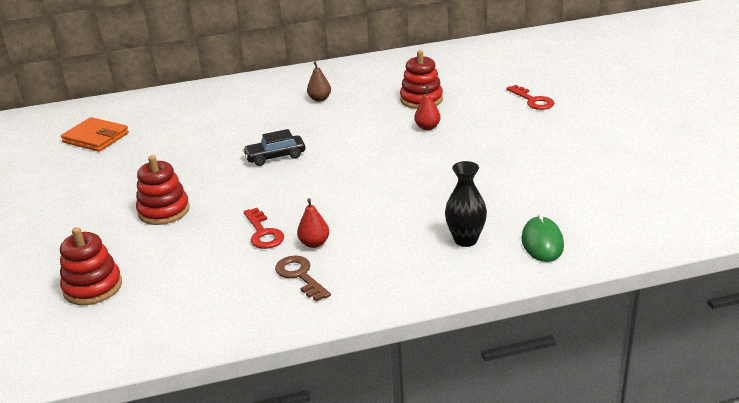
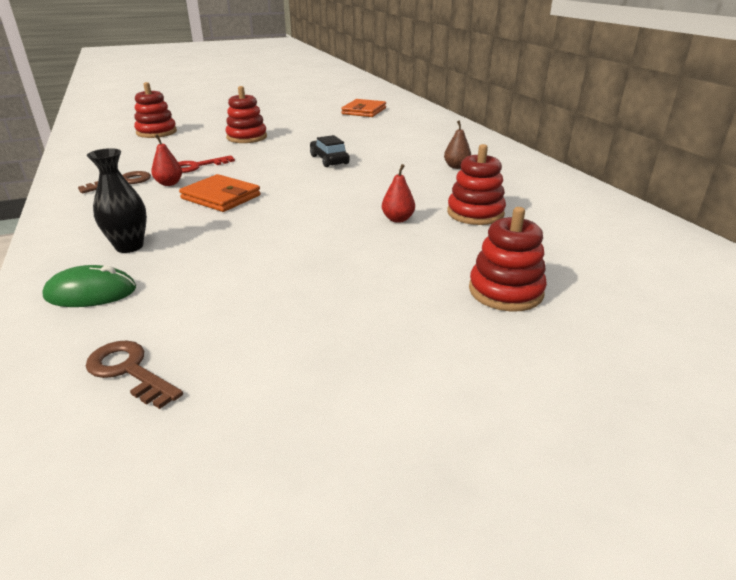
camera: 80 degrees right, 0 degrees up
(362, 208) = (221, 197): none -> orange wallet
(533, 100) = (505, 291): red key -> red stacking toy
(628, 209) = (129, 371): none -> brown key

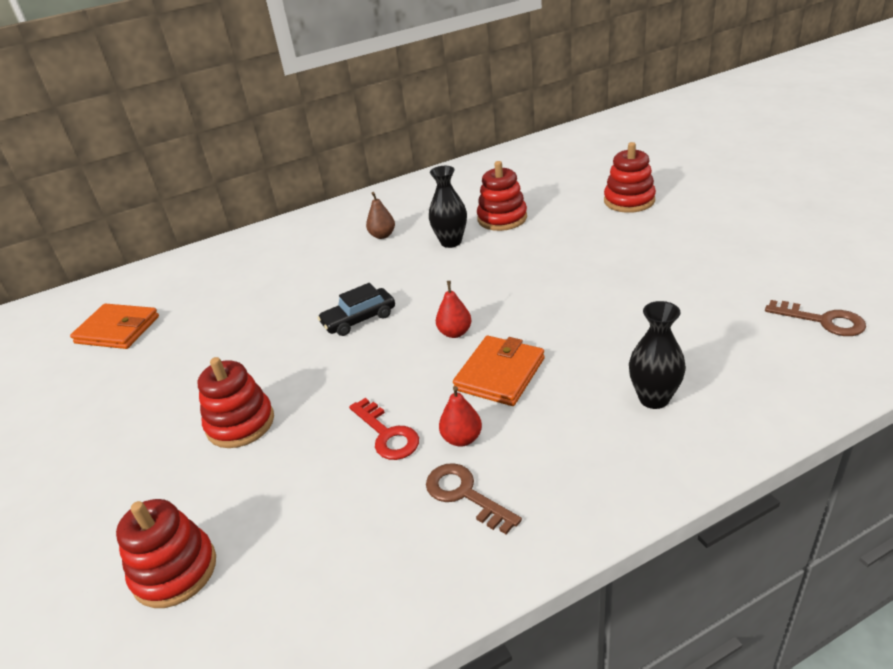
camera: 90 degrees left, 5 degrees up
(91, 293) = (750, 385): green mouse -> none
(129, 371) = (823, 321): brown key -> brown key turned 90 degrees counterclockwise
(397, 219) = (527, 252): red pear -> red pear (455, 333)
(433, 190) = (451, 242): none -> black vase

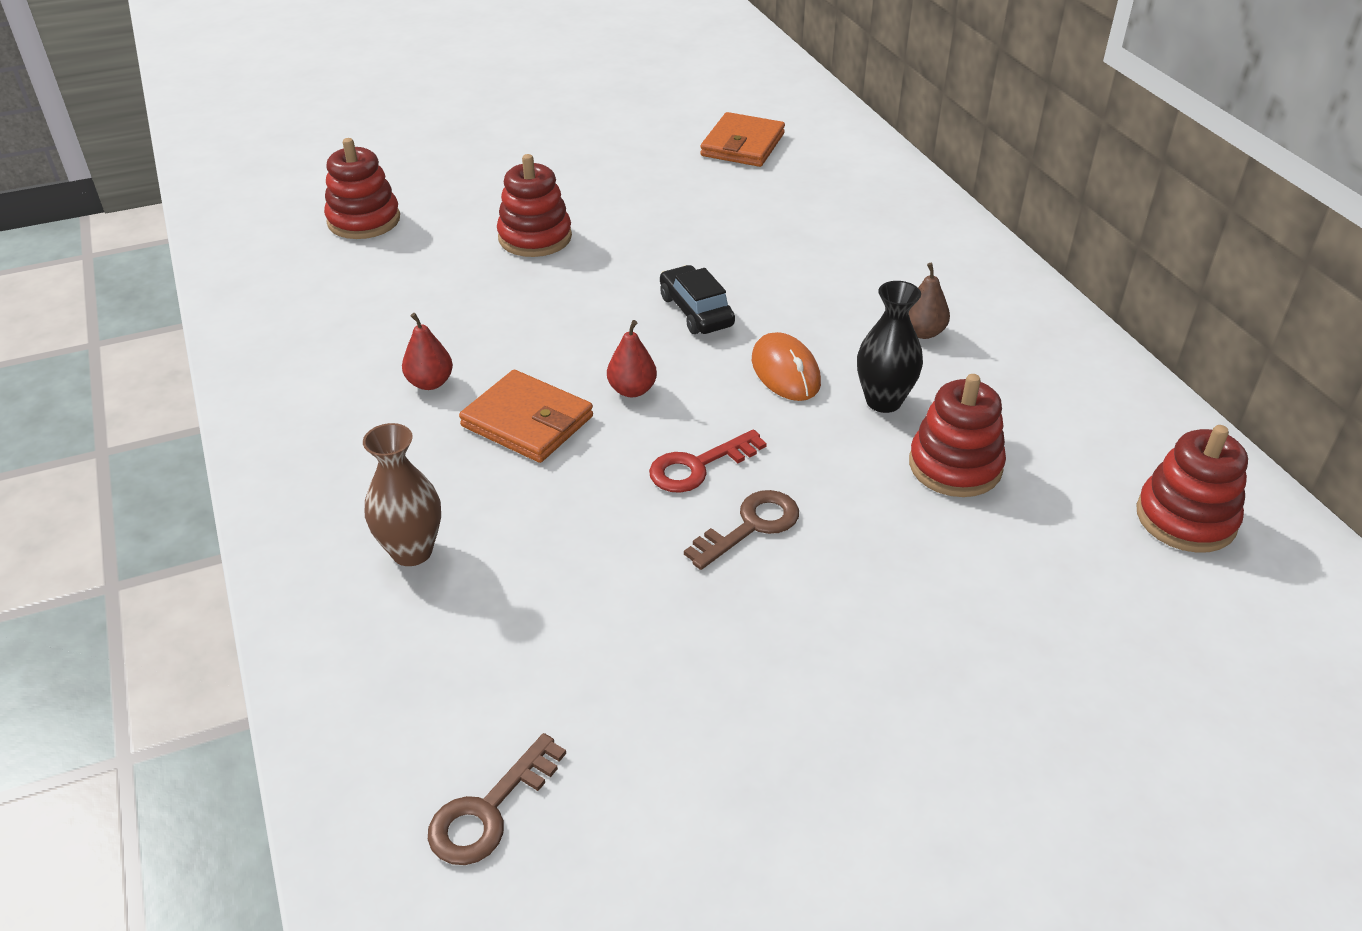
camera: 90 degrees right, 5 degrees up
(387, 434) = (466, 331): red key -> red key (698, 466)
(426, 276) = (785, 371): none -> orange mouse
(465, 494) = (349, 379): brown key -> brown key (751, 526)
(629, 201) = (999, 654): red stacking toy -> red stacking toy (1185, 518)
(654, 398) = (412, 551): black vase -> brown vase

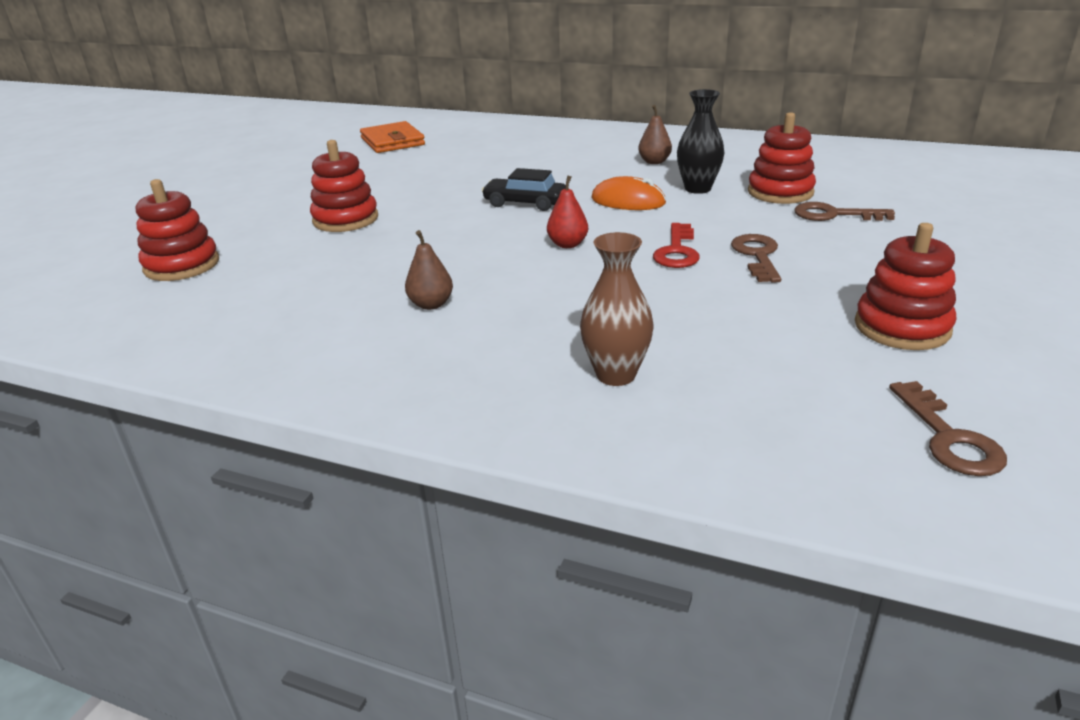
camera: 45 degrees left, 10 degrees down
(430, 383) = (431, 304): red pear -> brown pear
(527, 421) = (540, 286): orange wallet -> none
(938, 536) = (834, 215): none -> brown key
(1185, 518) = (891, 164): red stacking toy -> red stacking toy (902, 327)

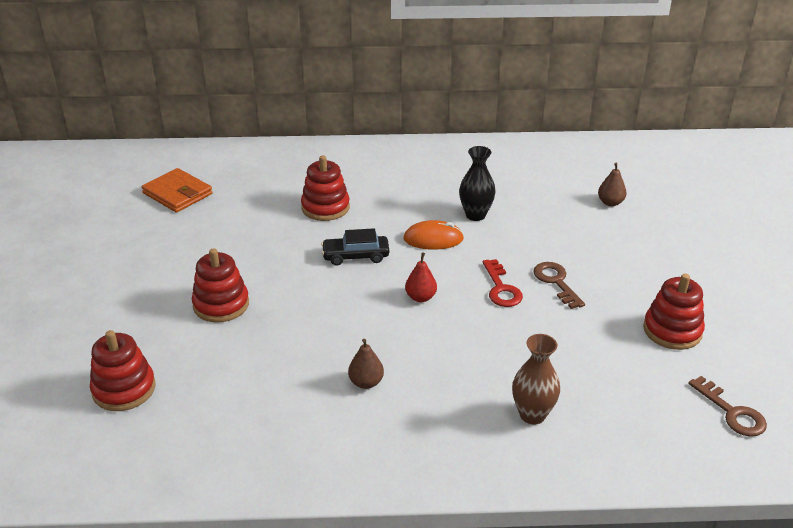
camera: 25 degrees left, 5 degrees up
(654, 162) = (424, 187): brown pear -> brown pear (610, 202)
(780, 192) = (535, 209): red stacking toy -> red stacking toy (325, 207)
(834, 215) = (583, 228): brown key -> none

